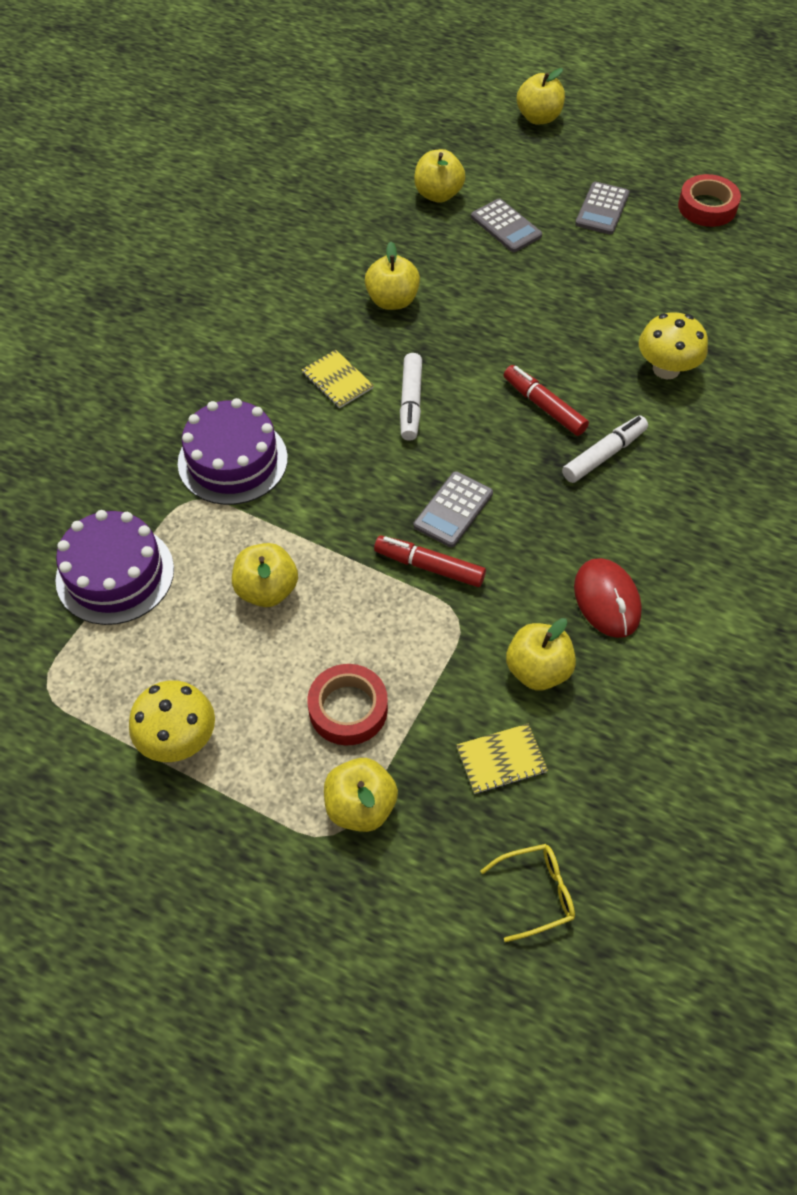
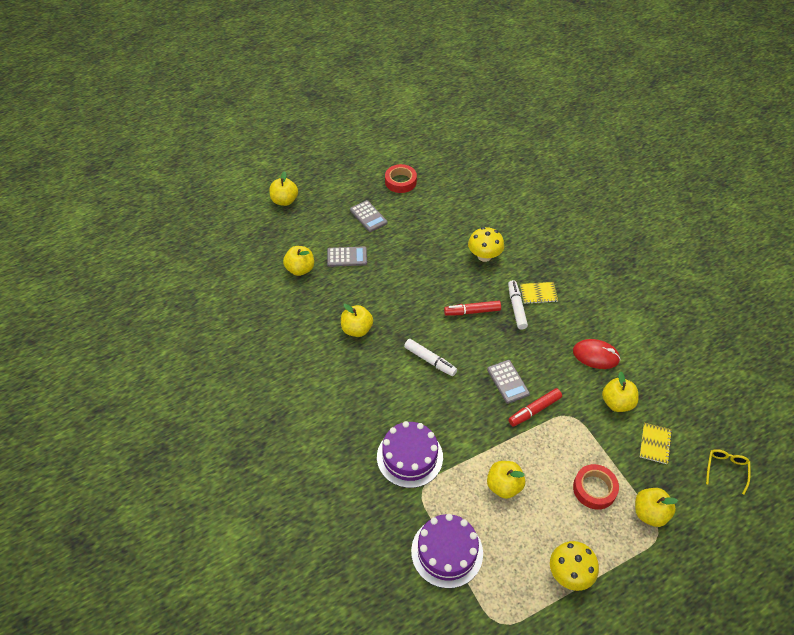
camera: 55 degrees left, 5 degrees down
(337, 380) = (391, 382): yellow notebook -> yellow notebook (538, 293)

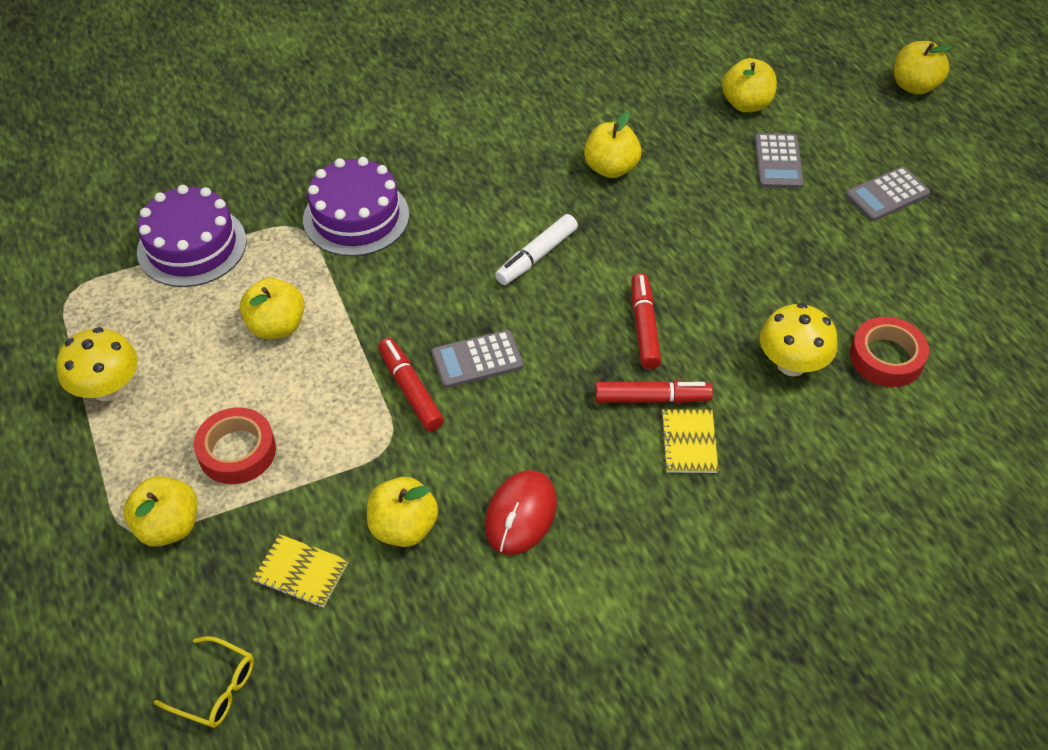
camera: 95 degrees right, 0 degrees up
(400, 181) = (998, 248): red tape -> red tape (886, 358)
(516, 307) = (652, 399): white marker -> red marker

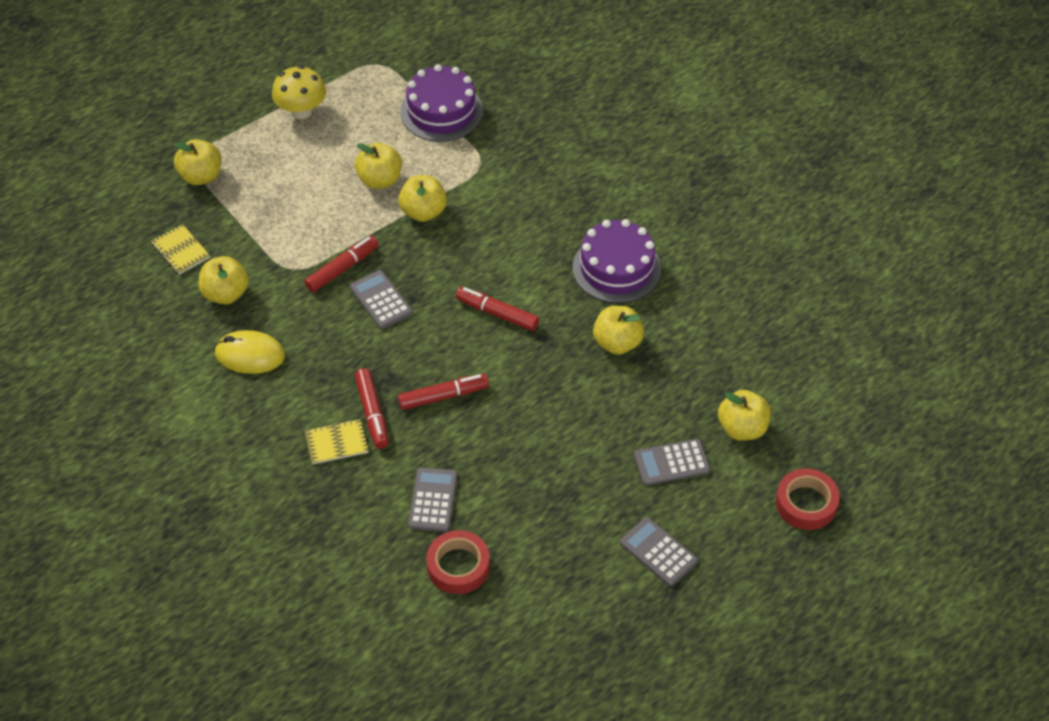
camera: 75 degrees right, 0 degrees up
(215, 689) = (93, 234): yellow glasses -> none
(237, 451) = (266, 191): red tape -> red tape (806, 503)
(301, 572) = (180, 251): yellow notebook -> yellow notebook turned 45 degrees counterclockwise
(356, 217) = (502, 194): purple cake -> purple cake (616, 268)
(520, 514) = (250, 355): red mouse -> yellow mouse
(536, 256) = (497, 313): white marker -> red marker
(791, 364) = (433, 500): yellow mushroom -> grey calculator
(914, 86) = (827, 564): yellow apple -> yellow apple (423, 212)

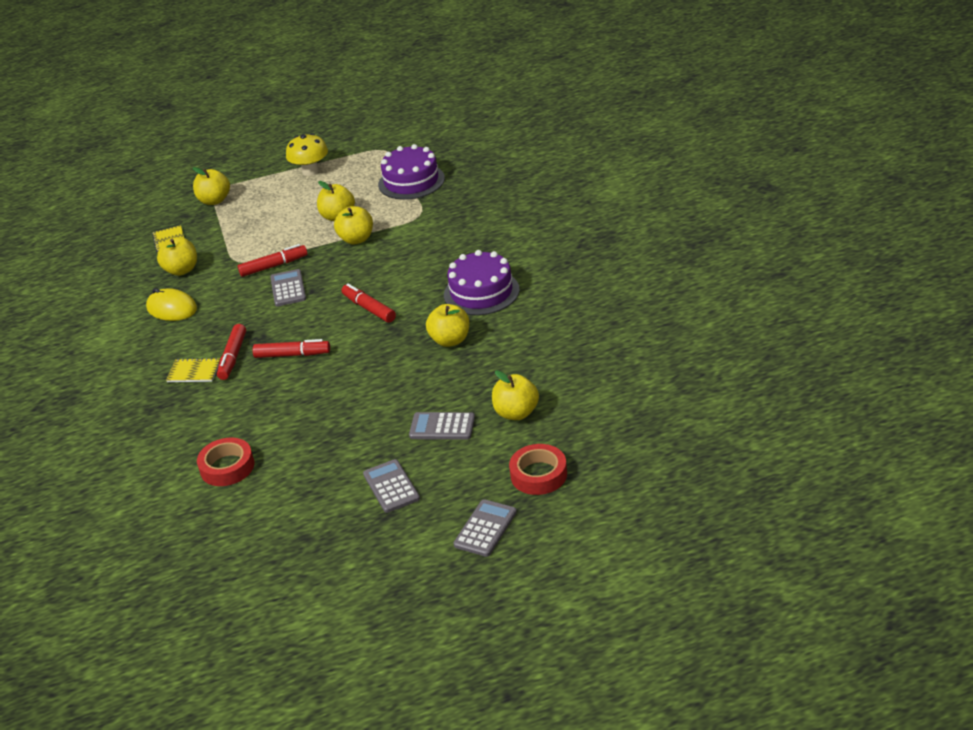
camera: 25 degrees right, 15 degrees down
(433, 500) = (238, 420): grey calculator -> grey calculator (485, 528)

